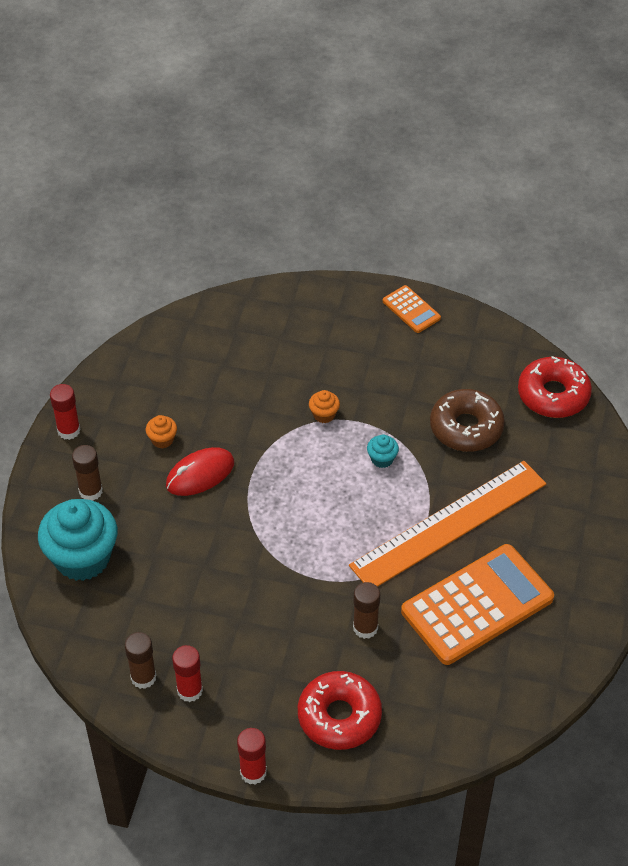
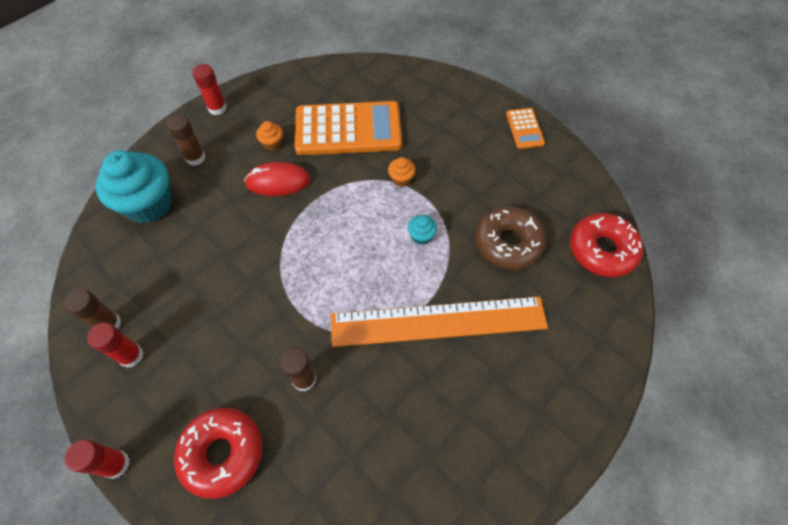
camera: 30 degrees right, 10 degrees up
(477, 605) = (413, 412): orange calculator -> orange calculator (348, 129)

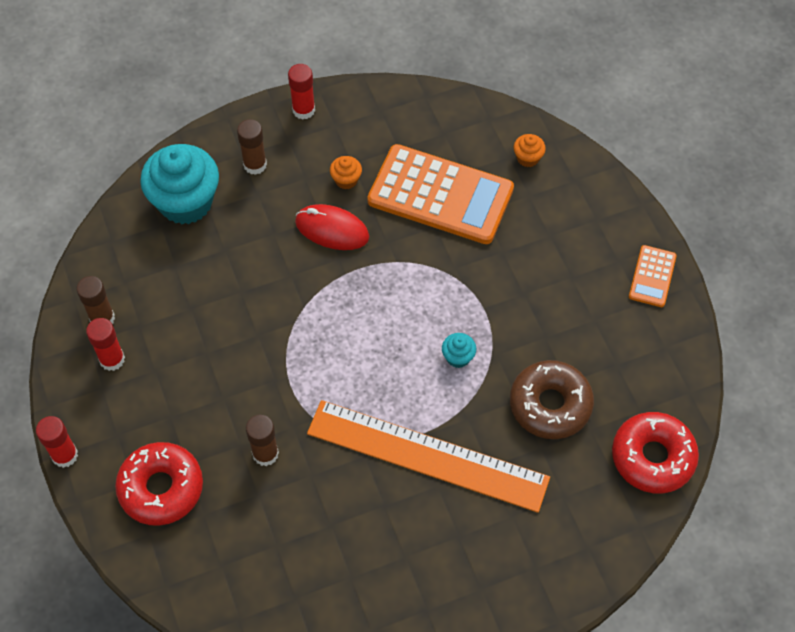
camera: 25 degrees right, 0 degrees up
(401, 179) = (470, 281): orange cupcake -> orange cupcake (528, 158)

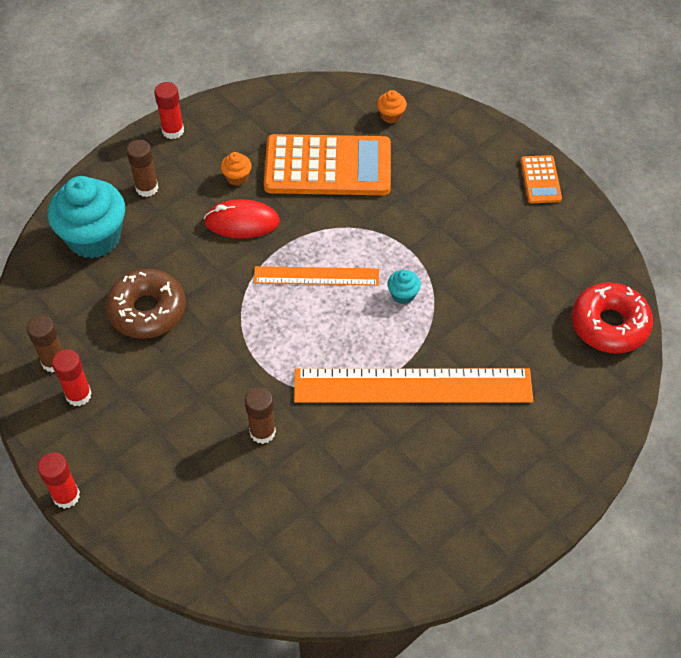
camera: 20 degrees left, 5 degrees down
(161, 488) = (174, 495): red donut -> none
(381, 310) = (316, 276): none -> orange ruler
(550, 405) = (502, 309): brown donut -> brown donut (147, 310)

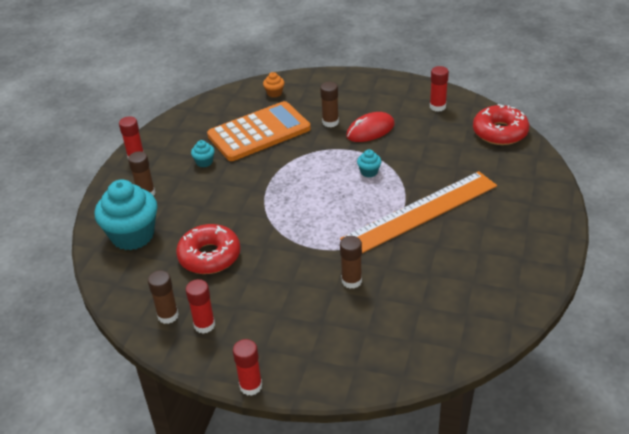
camera: 30 degrees left, 15 degrees down
(147, 310) = (209, 256): brown donut -> red donut
(237, 177) = (204, 162): orange cupcake -> turquoise cupcake
(242, 222) = (230, 182): red mouse -> red mouse (370, 130)
(316, 276) = (306, 187): orange ruler -> none
(419, 196) = (330, 122): none -> brown glue stick
(540, 180) = (393, 86): orange calculator -> none
(567, 242) = (437, 107): none -> red glue stick

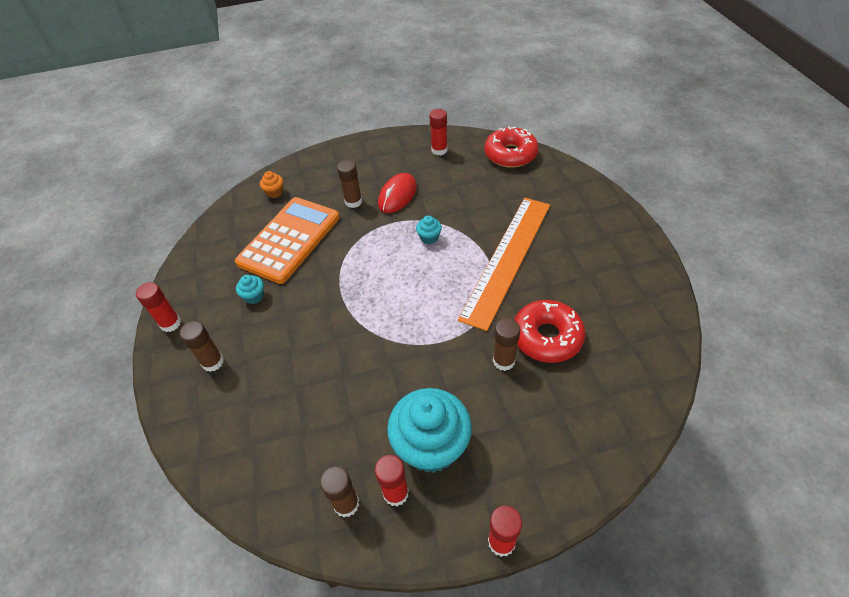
camera: 30 degrees left, 10 degrees up
(132, 235) = (232, 422): turquoise cupcake -> turquoise cupcake (431, 446)
(209, 256) = (340, 404): red donut -> red donut (547, 337)

